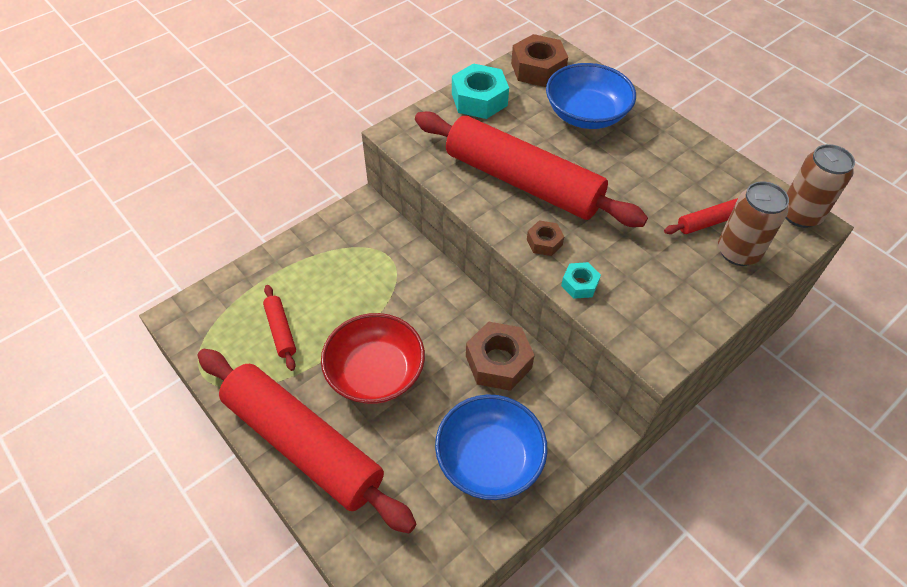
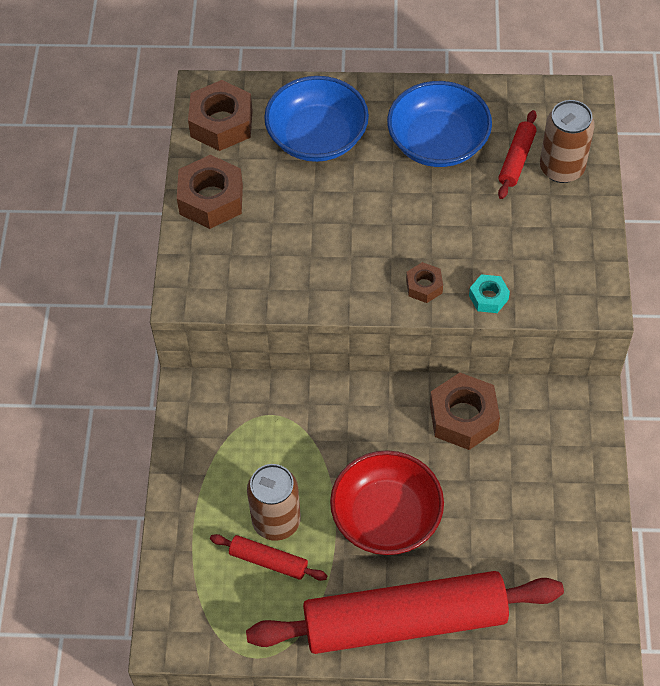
camera: 45 degrees left, 5 degrees up
(479, 99) = (211, 199): turquoise nut -> brown nut
(489, 459) = (543, 494): blue bowl -> blue bowl (438, 143)
(522, 182) = (344, 248): red rolling pin -> none
(800, 215) = (569, 96): brown can -> brown can (276, 521)

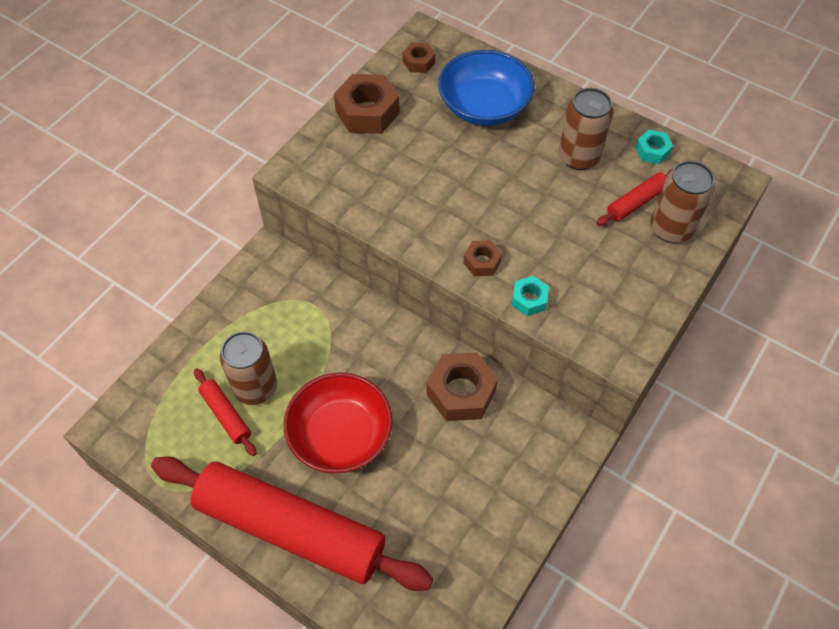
camera: 30 degrees right, 0 degrees up
(221, 123) = (418, 62): brown nut -> brown nut, size x0.53
(438, 143) = (579, 157): blue bowl -> brown can
(497, 103) = (652, 151): none -> turquoise nut

